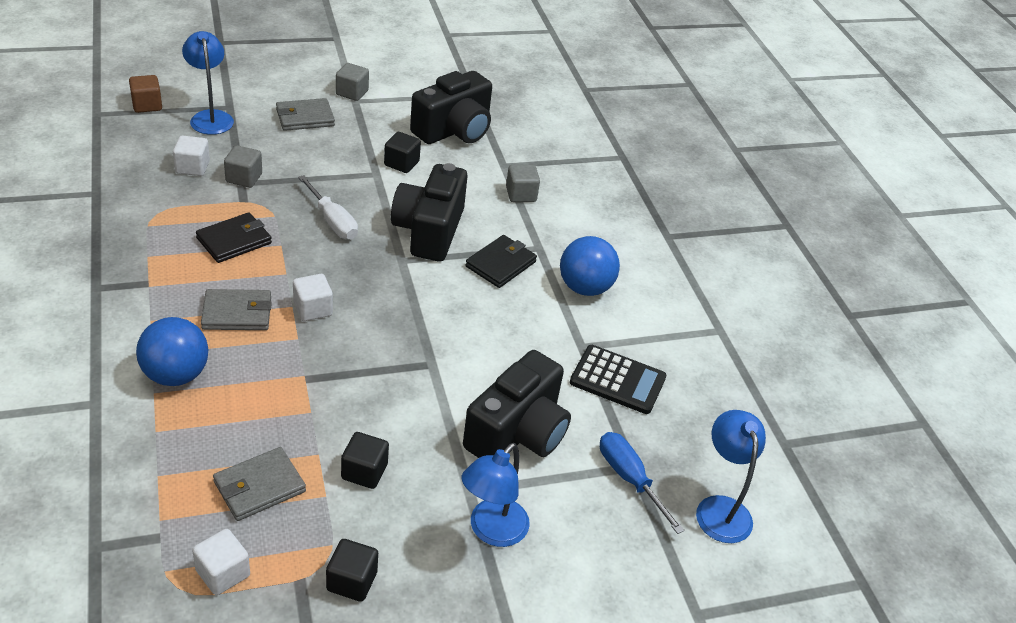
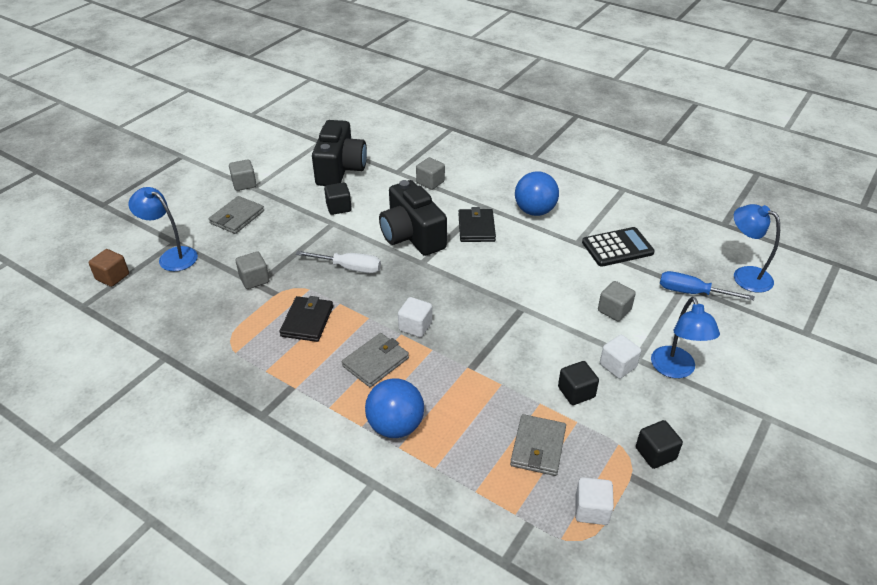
camera: 35 degrees left, 0 degrees up
(192, 167) = (209, 295): white cube -> white cube (618, 366)
(518, 433) = (614, 310): black camera -> grey cube

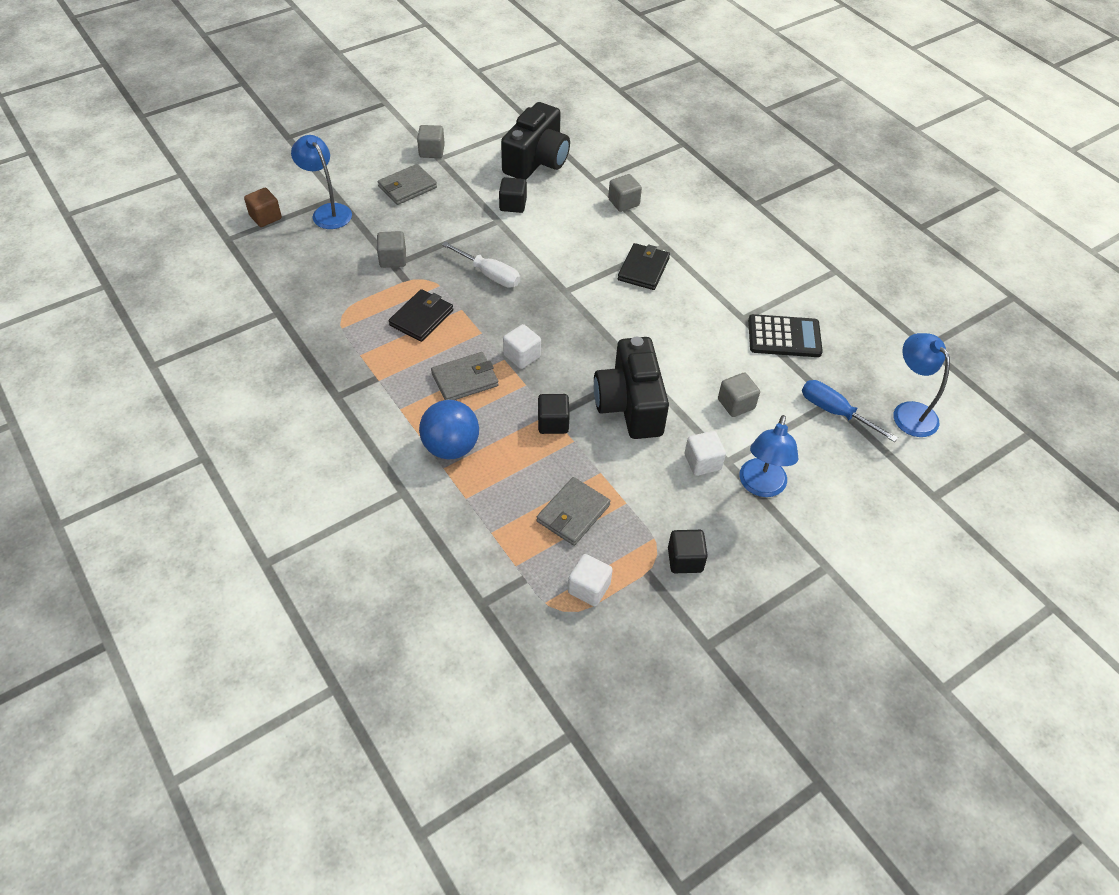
camera: 20 degrees right, 10 degrees up
(412, 236) = (571, 258): black camera -> black camera (630, 405)
(534, 211) = (718, 268): blue ball -> none
(576, 392) = (643, 474): black cube -> black cube (553, 423)

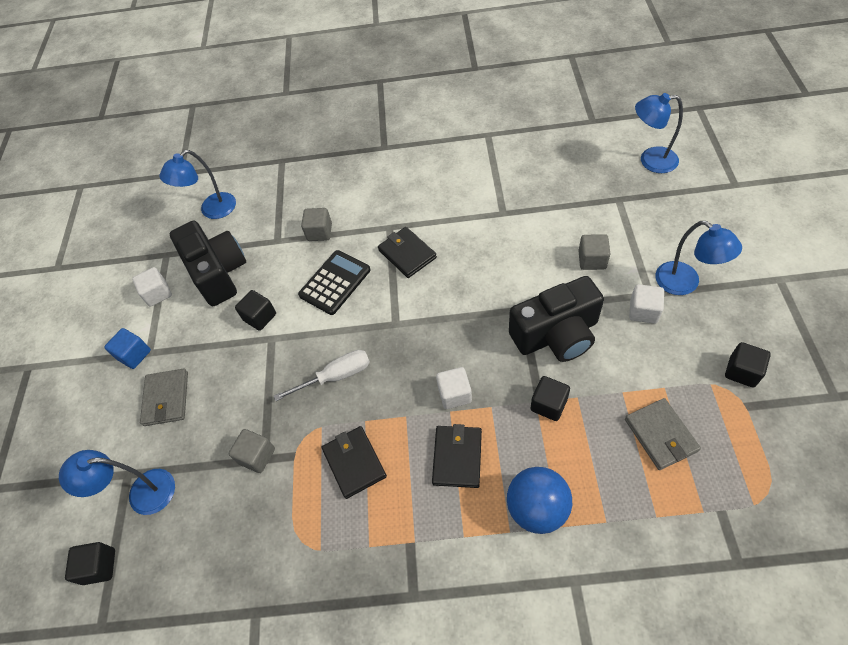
camera: 50 degrees left, 5 degrees up
(265, 217) = (99, 566): brown cube -> black cube
(432, 151) = (134, 355): grey cube -> blue cube
(465, 379) = (457, 457): grey wallet -> black wallet
(589, 588) = (749, 460): white cube -> white cube (158, 294)
(595, 127) = (212, 210): none -> blue lamp
(630, 405) = (556, 335): black camera -> black camera turned 45 degrees counterclockwise
(784, 337) = (537, 196): black calculator -> black calculator (335, 282)
(834, 411) = (629, 202): blue screwdriver -> none

